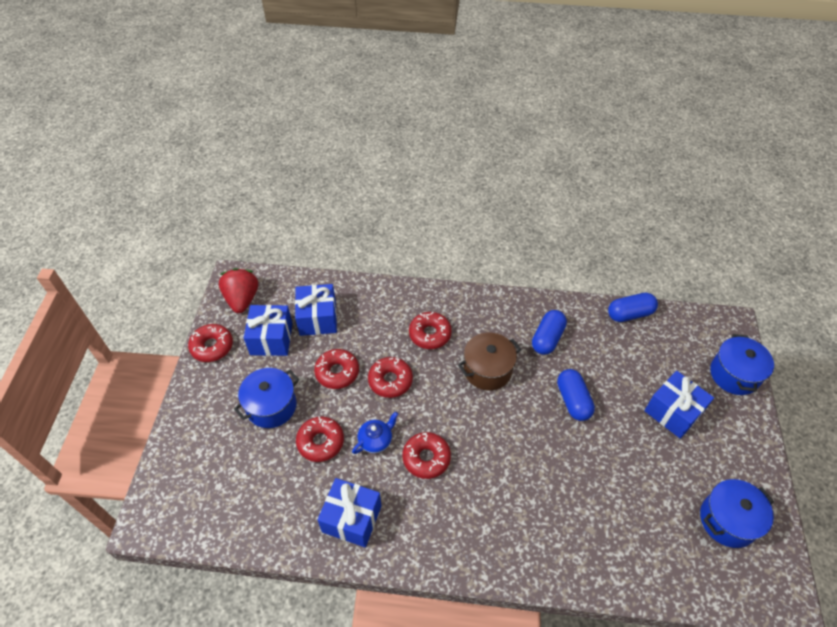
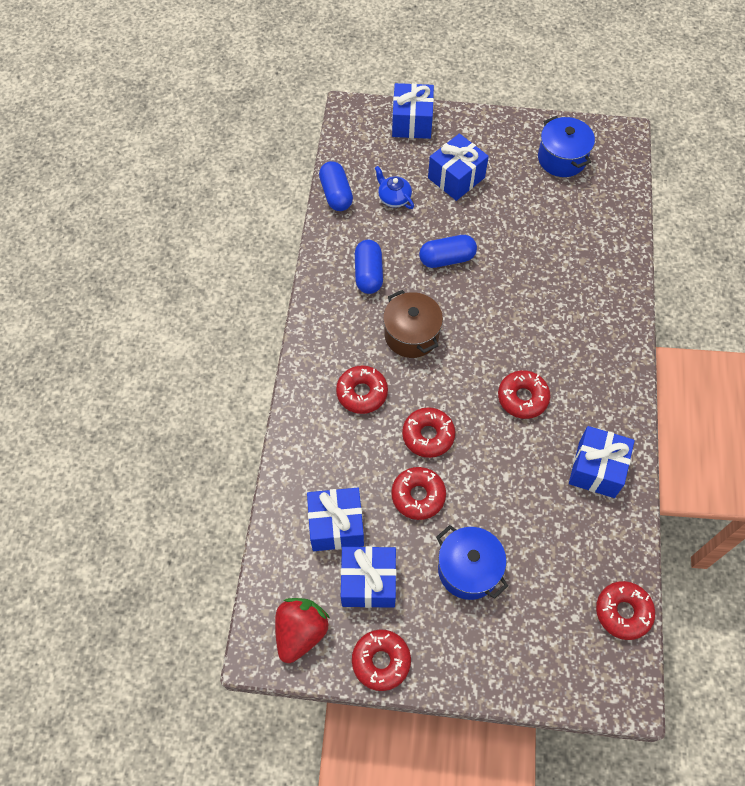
camera: 90 degrees left, 10 degrees up
(242, 299) = (301, 632): red strawberry -> red strawberry turned 120 degrees clockwise
(320, 442) = (511, 507): red donut -> red donut (623, 612)
(376, 440) = (505, 448): blue teapot -> blue teapot (394, 198)
(547, 338) = (368, 274): blue capsule -> blue capsule turned 60 degrees clockwise
(734, 374) = (412, 122): blue pot -> blue gift

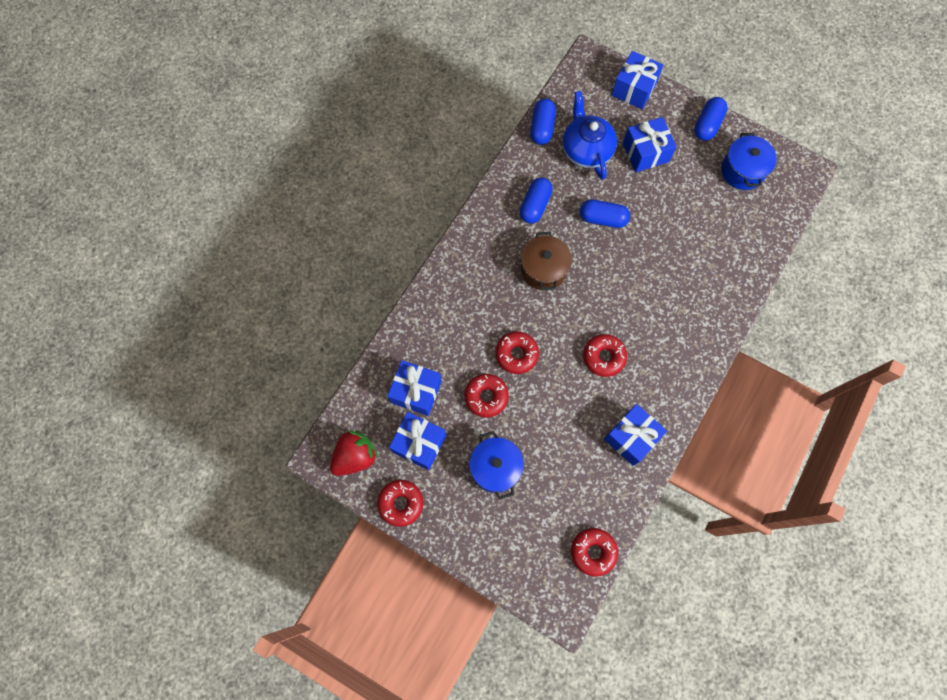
camera: 25 degrees right, 10 degrees up
(362, 393) = (483, 299): red donut -> none
(394, 198) = (586, 149): blue teapot -> blue teapot, size x1.84
(503, 129) = (707, 125): none -> blue capsule

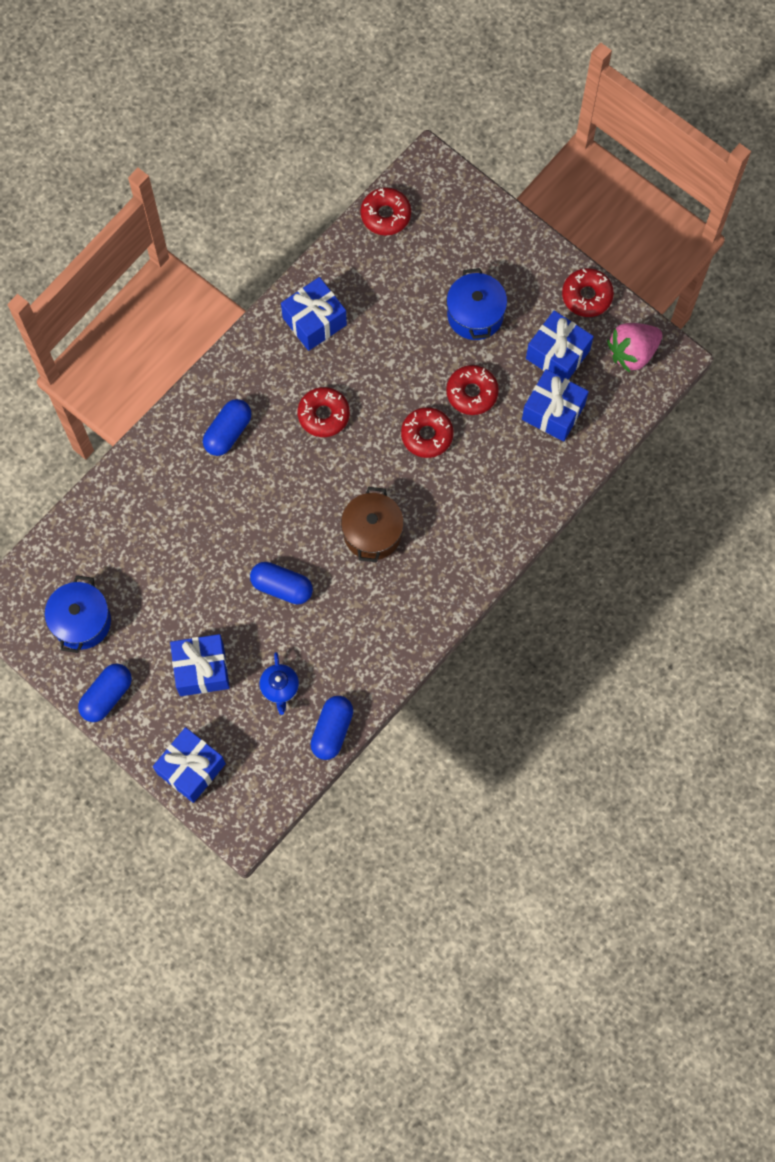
camera: 170 degrees left, 0 degrees up
(355, 456) = (632, 352): red strawberry -> pink strawberry
(535, 205) = (365, 619): blue capsule -> blue capsule (228, 432)
(586, 149) = (279, 687): blue teapot -> blue teapot, size x0.54

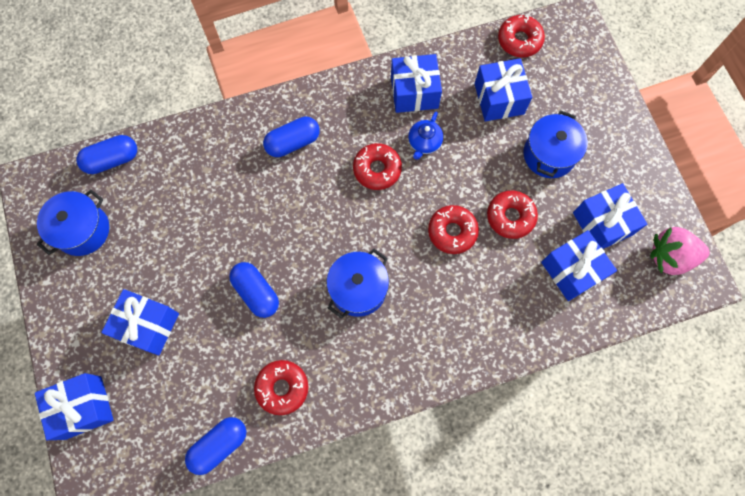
camera: 30 degrees right, 0 degrees up
(107, 696) = (60, 303): blue capsule -> blue capsule (112, 160)
(279, 687) = (200, 379): blue teapot -> blue teapot (424, 143)
(372, 533) = (358, 289): brown pot -> blue pot
(399, 285) = (499, 99): none -> blue gift
(587, 296) = (654, 188): red donut -> red donut (282, 388)

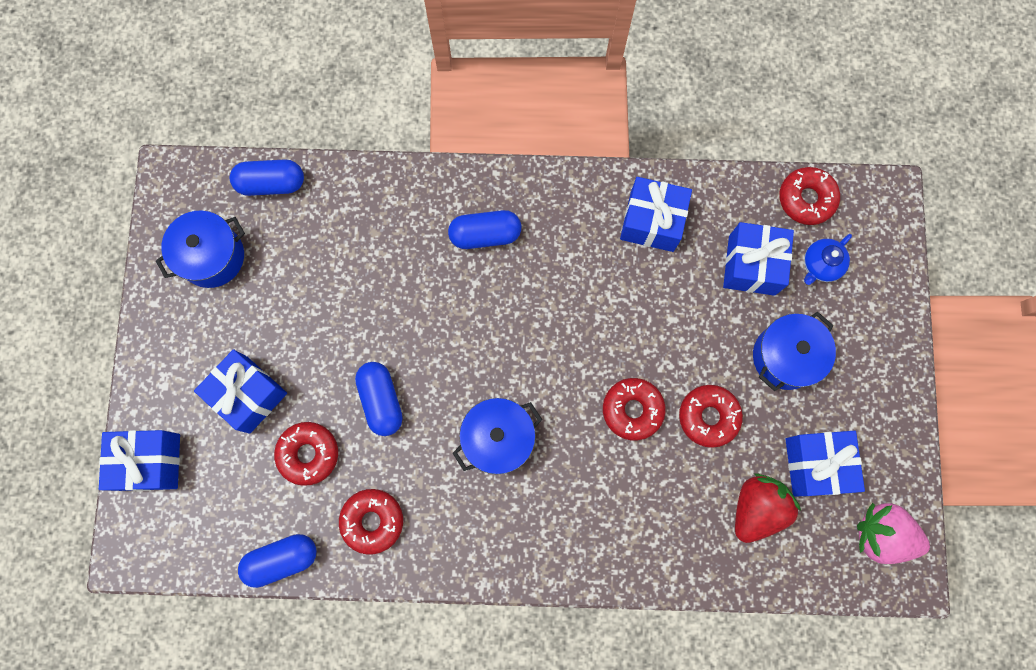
camera: 20 degrees right, 5 degrees up
(377, 169) = (572, 302): red donut -> red donut (308, 454)
(424, 143) = (640, 289): blue teapot -> blue teapot (820, 265)
(572, 270) = (756, 508): blue gift -> red strawberry

